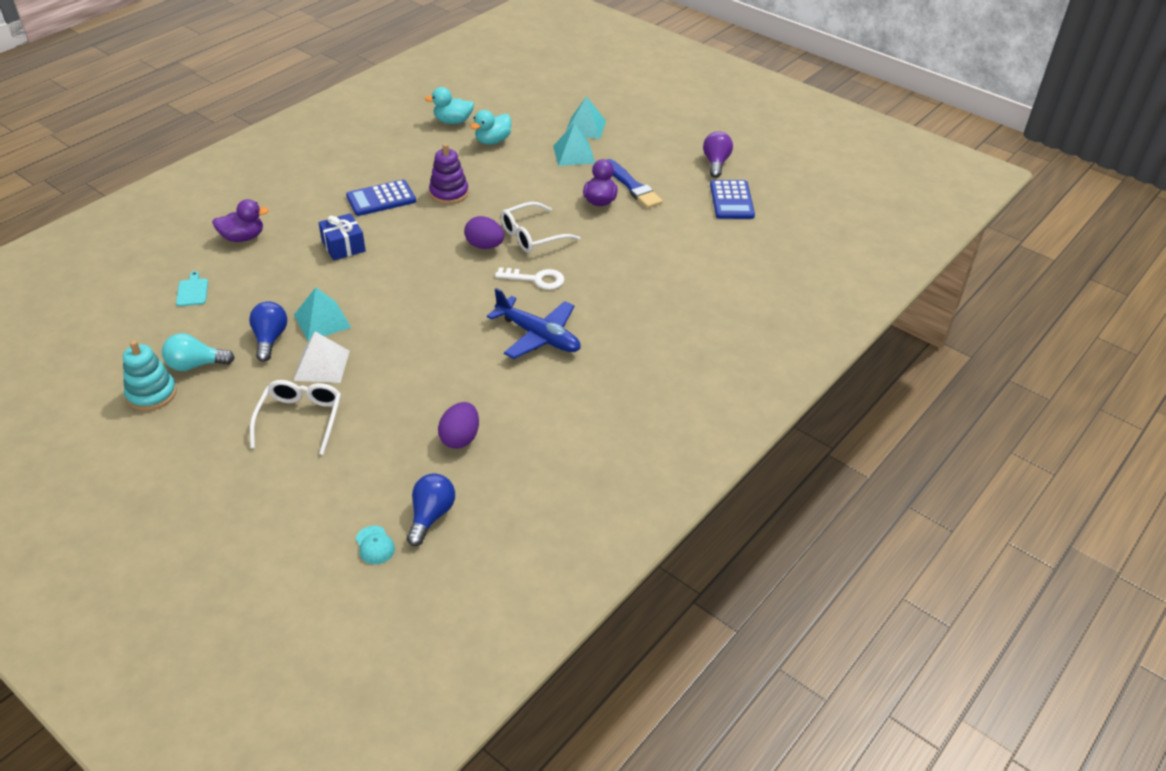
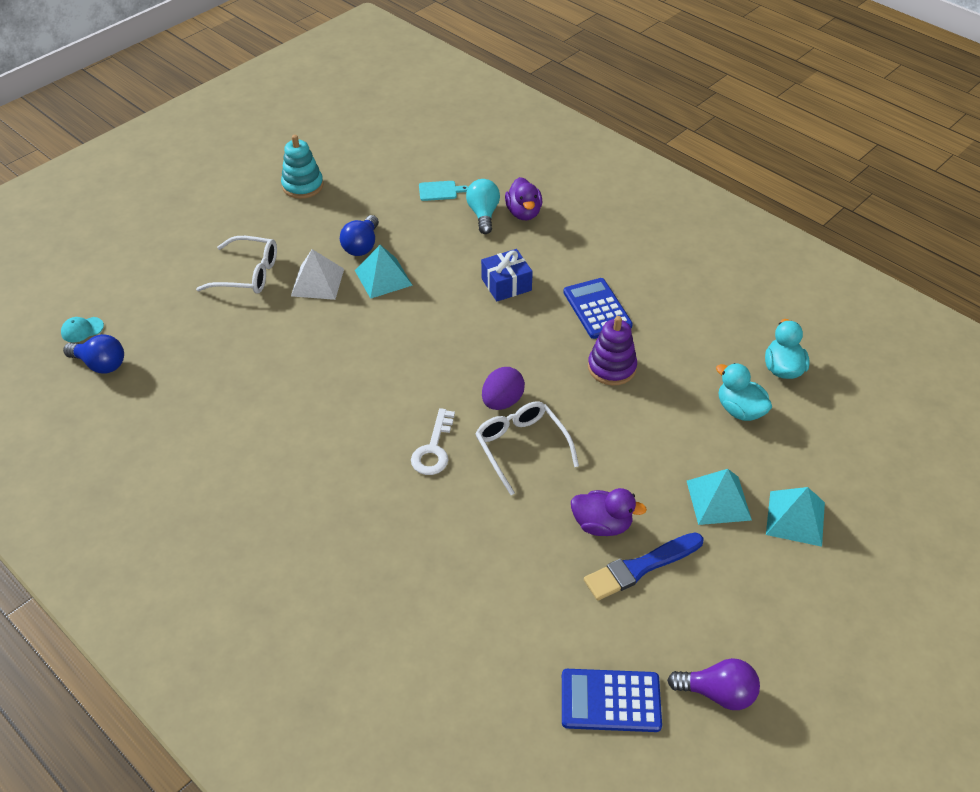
camera: 95 degrees right, 5 degrees up
(195, 365) = (334, 205): turquoise light bulb -> turquoise light bulb (483, 214)
(270, 339) = (362, 246): blue light bulb -> blue light bulb turned 105 degrees clockwise
(460, 438) = (191, 383): purple egg -> none
(538, 336) = (330, 448): blue plane -> none

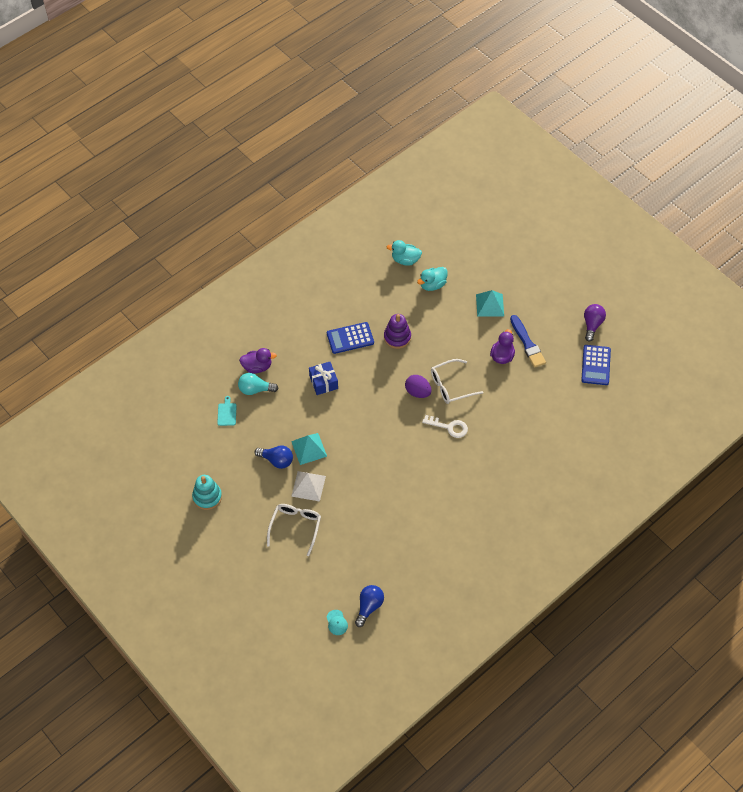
camera: 85 degrees left, 10 degrees up
(795, 518) = (502, 276): turquoise pyramid -> none

